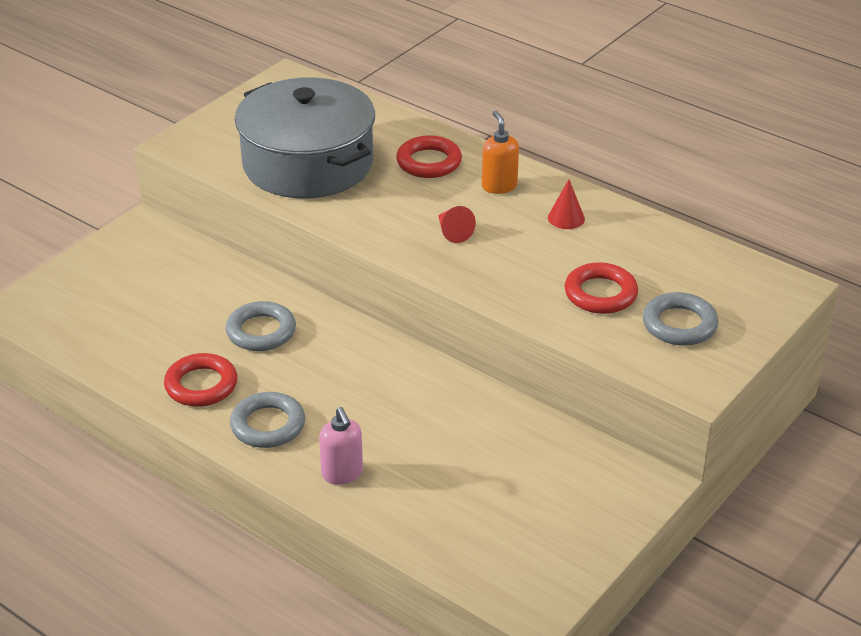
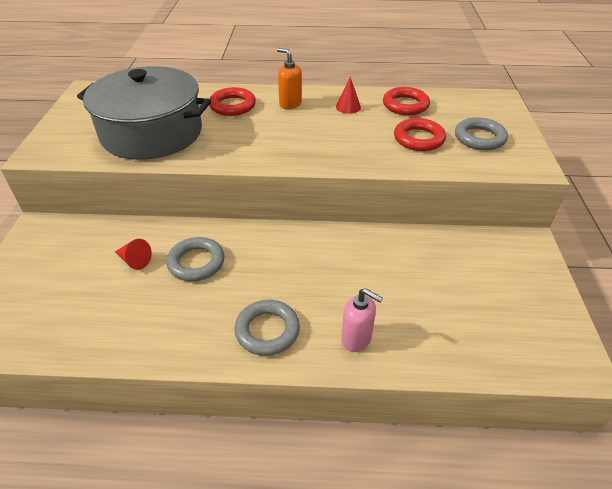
camera: 35 degrees left, 5 degrees up
(201, 385) = (187, 325): red ring -> red ring (405, 105)
(453, 232) = (293, 138): red cone -> red cone (134, 261)

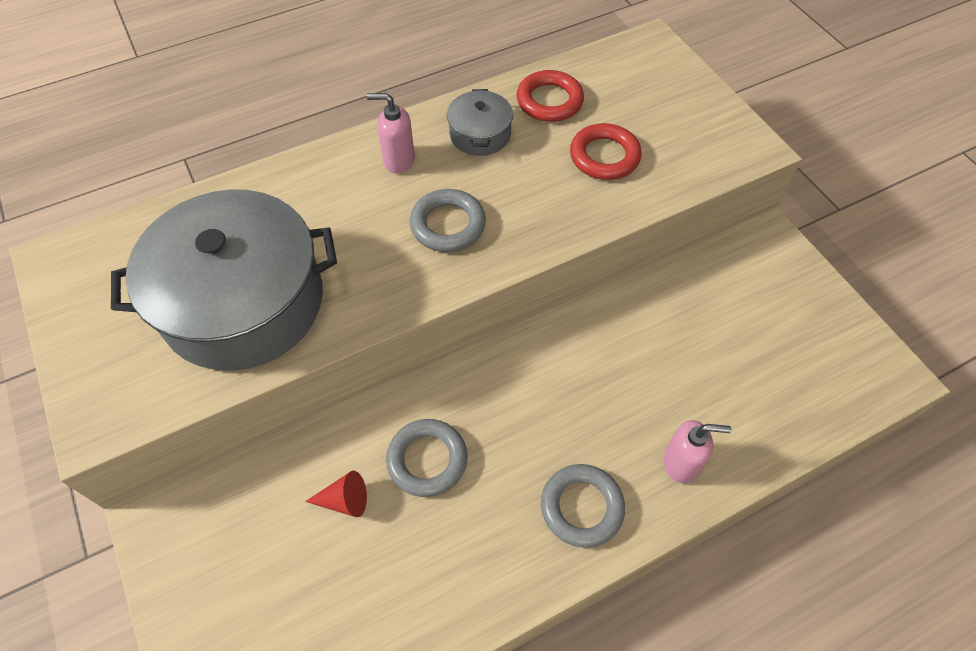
camera: 30 degrees left, 15 degrees up
(232, 105) = (320, 197): red ring -> none
(290, 104) = (398, 160): orange soap dispenser -> pink soap dispenser
(348, 107) = (480, 134): red cone -> grey pot
(479, 138) = (671, 125): grey ring -> grey ring (448, 225)

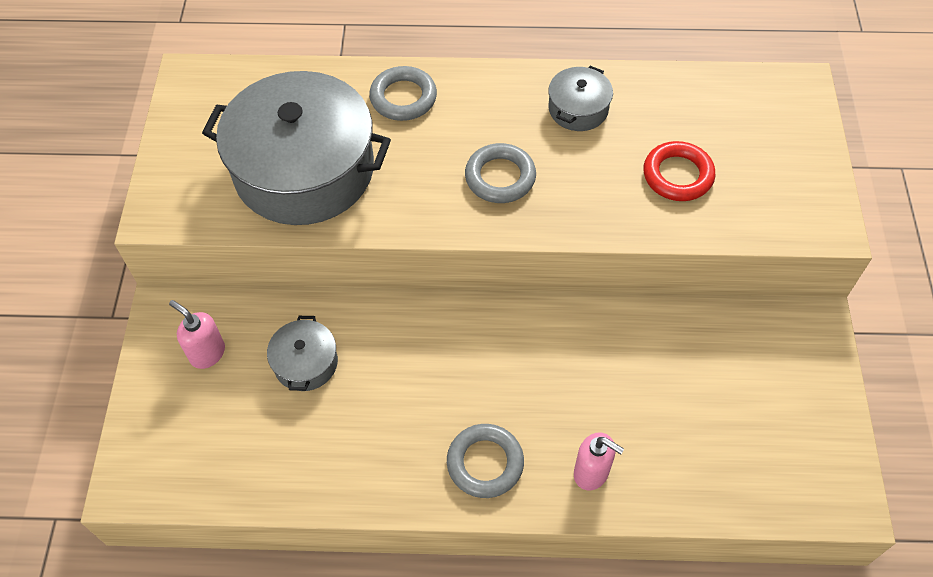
camera: 30 degrees right, 0 degrees up
(344, 500) = (305, 363): red cone -> grey pot
(398, 160) = (493, 104): pink soap dispenser -> pink soap dispenser (207, 353)
(427, 460) = (385, 364): grey ring -> grey ring (403, 98)
(549, 101) = (661, 103): red ring -> none

